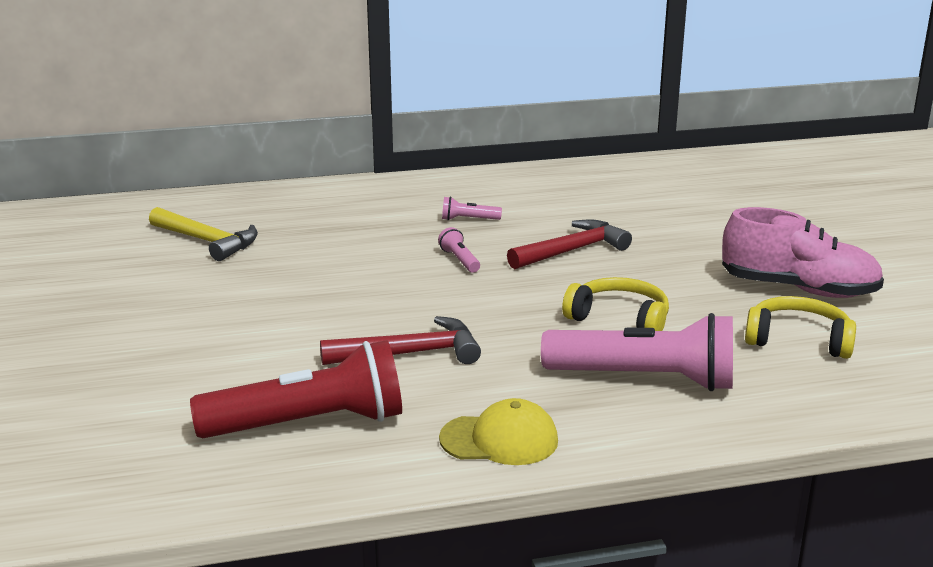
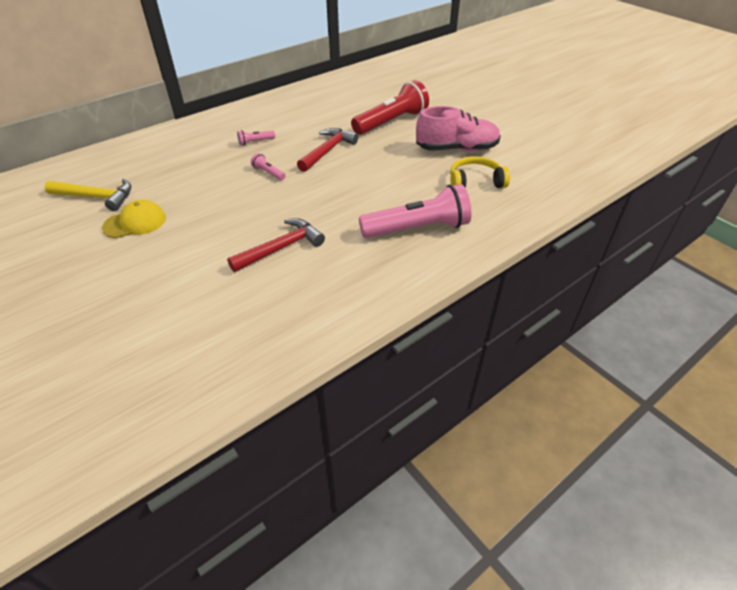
camera: 25 degrees left, 20 degrees up
(309, 424) = (253, 317): red flashlight -> red flashlight (391, 122)
(499, 440) = (367, 293): yellow cap -> yellow cap (135, 223)
(619, 319) = (381, 192): yellow headphones -> none

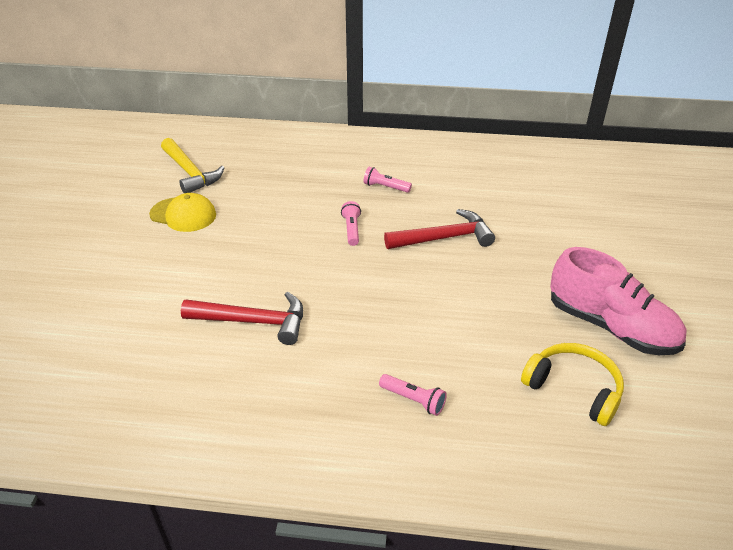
camera: 45 degrees right, 5 degrees down
(391, 122) = (570, 241): red flashlight -> none
(418, 228) = (413, 400): pink flashlight -> pink flashlight, size x0.42

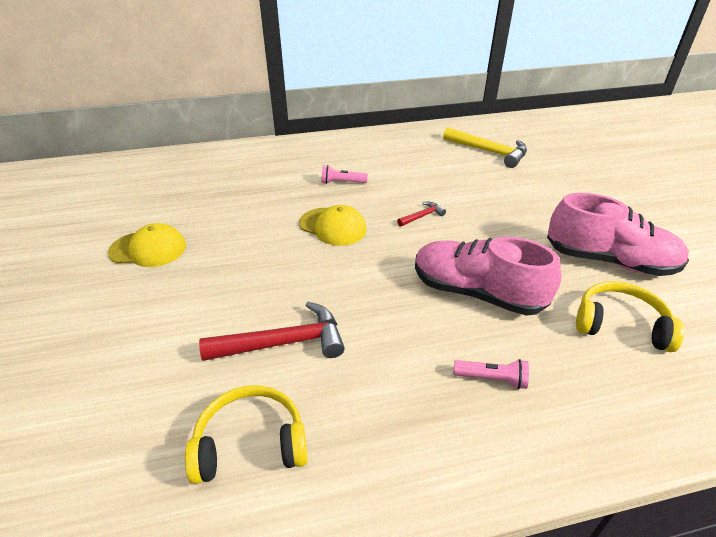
camera: 20 degrees left, 0 degrees up
(189, 390) = (250, 443): none -> yellow headphones
(190, 172) = (136, 206): yellow hammer -> yellow hammer (489, 152)
(352, 229) = (333, 227): pink flashlight -> yellow cap
(444, 238) = (422, 216): red hammer -> red hammer, size x0.50
(450, 323) = (477, 293): none -> pink shoe

